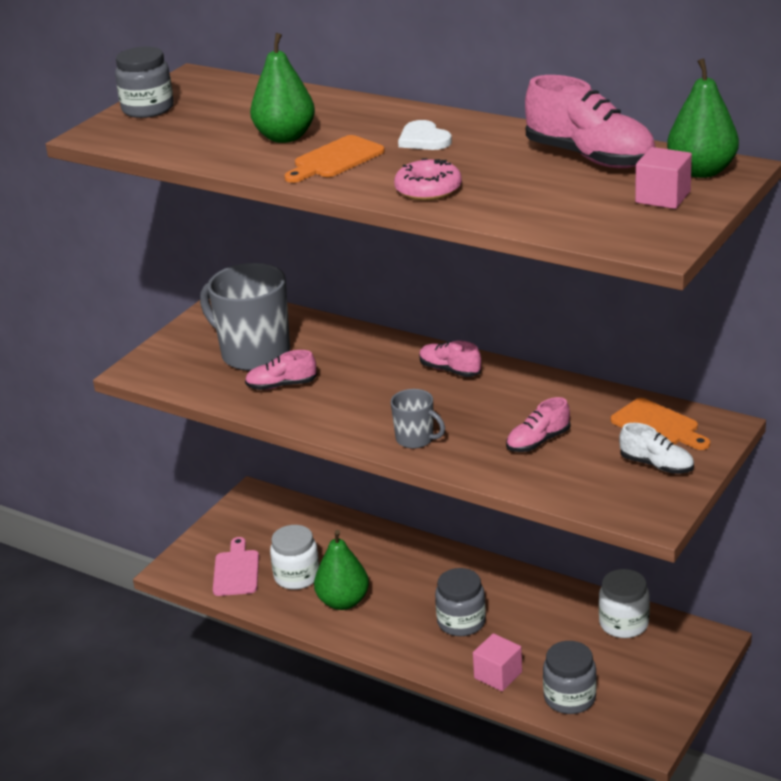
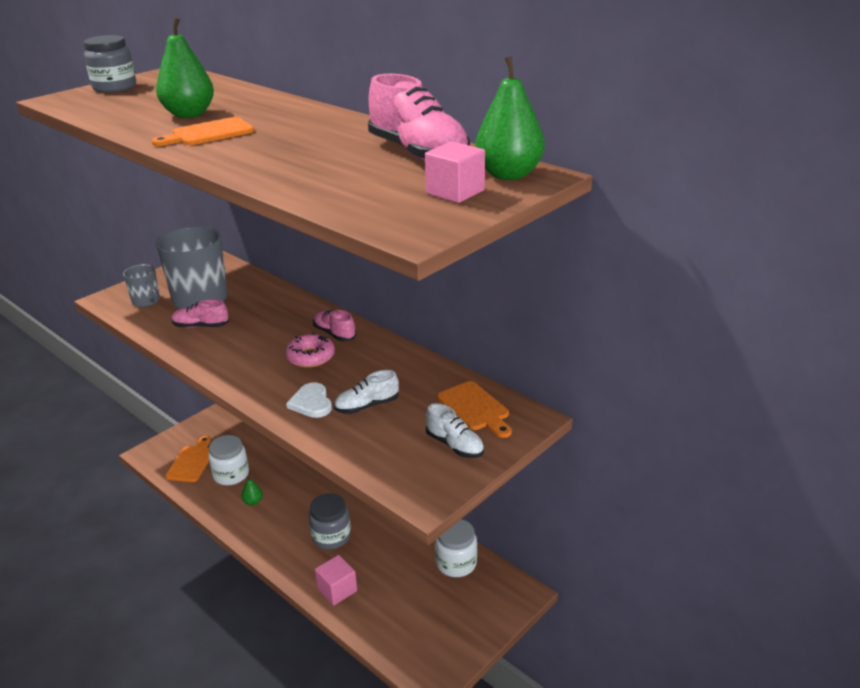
camera: 10 degrees right, 0 degrees up
(236, 570) = (191, 462): pink cutting board -> orange cutting board
(343, 601) = (253, 502): green pear -> green pear, size x0.49
(416, 439) = (271, 387): grey mug -> grey mug (146, 301)
(424, 139) = (294, 126): white heart -> white heart (311, 403)
(428, 189) = (257, 163): pink donut -> pink donut (310, 357)
(538, 441) = (367, 406): pink shoe -> white shoe
(569, 698) = (384, 623): grey jar -> none

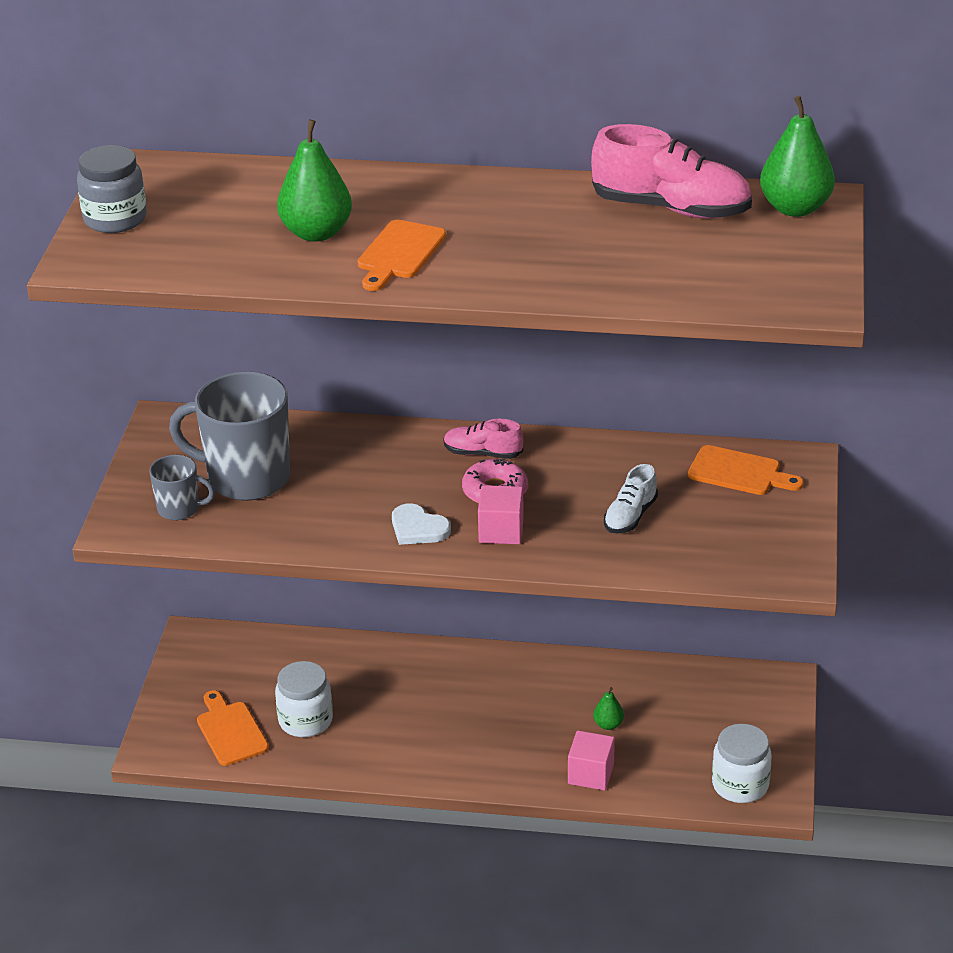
camera: 35 degrees left, 5 degrees up
(201, 326) = (306, 510): pink shoe -> none
(253, 502) = (376, 736): green pear -> green pear (608, 724)
(311, 403) = (568, 538): white heart -> white heart (418, 528)
(331, 536) = (519, 726): grey jar -> none
(455, 192) = (780, 245): pink cube -> pink cube (501, 531)
(455, 445) = (765, 516): white shoe -> none
(456, 563) = (687, 685): white jar -> white jar (740, 785)

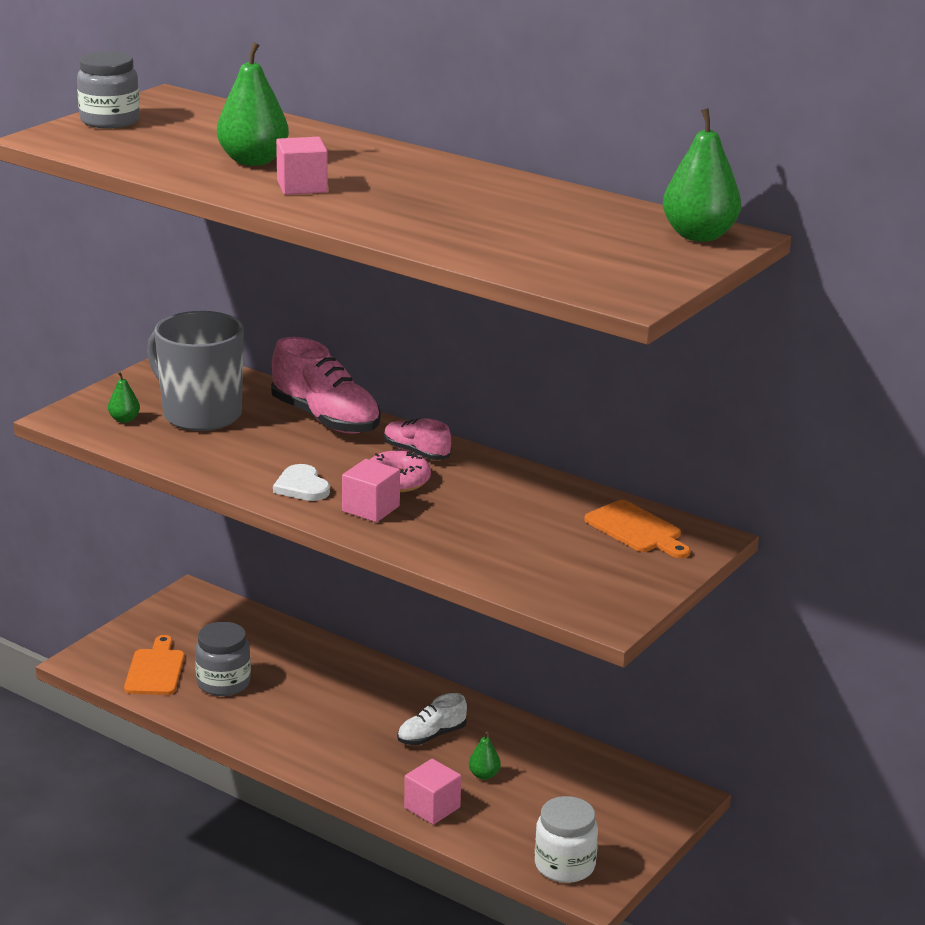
camera: 25 degrees right, 10 degrees down
(180, 509) = (124, 419): grey mug -> green pear
(305, 720) = (223, 683): white jar -> grey jar
(399, 253) = (302, 186): orange cutting board -> pink cube
(630, 516) = (498, 532): white shoe -> white shoe (431, 736)
(671, 209) = (581, 212): pink shoe -> pink shoe (326, 419)

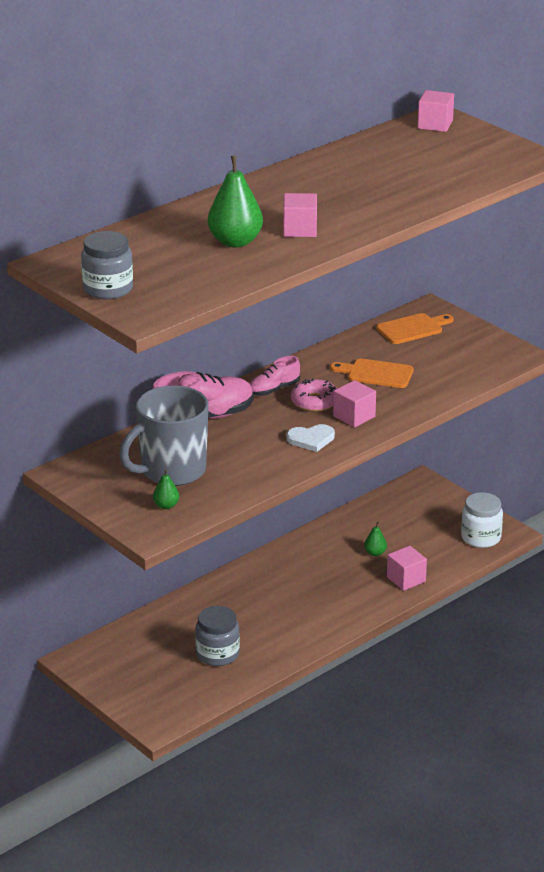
camera: 75 degrees left, 5 degrees up
(155, 670) = (185, 687): orange cutting board -> orange cutting board (376, 374)
(431, 736) = (321, 568): white shoe -> none
(699, 236) = (435, 124): green pear -> pink cube

